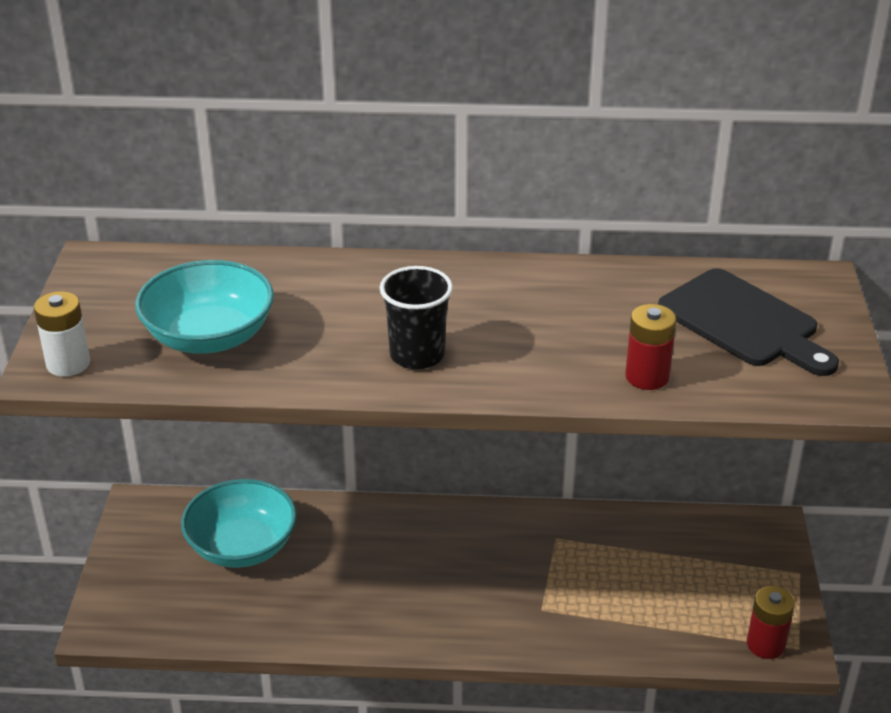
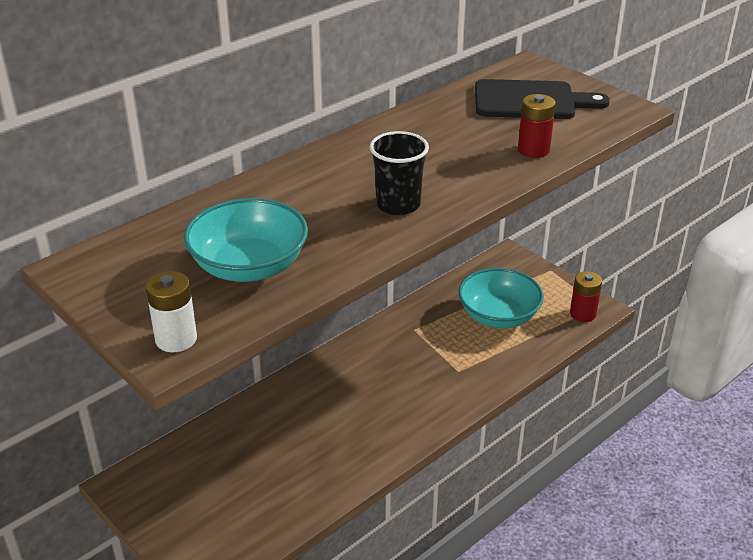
camera: 45 degrees left, 0 degrees up
(242, 546) = (234, 459): turquoise bowl -> turquoise bowl (498, 316)

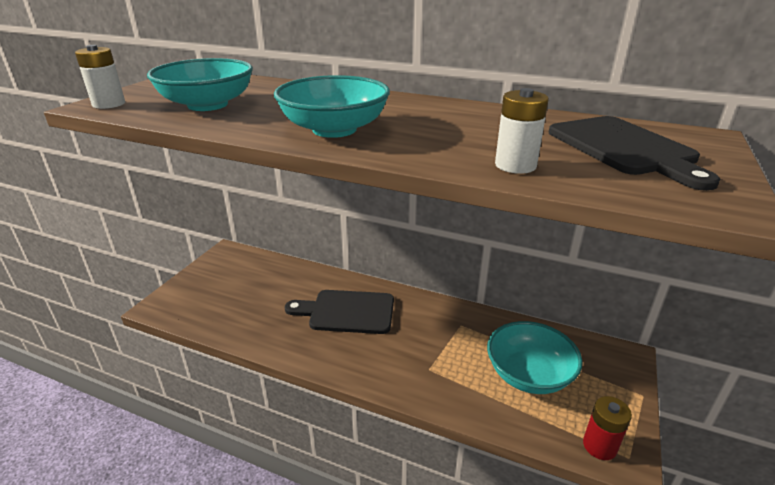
camera: 65 degrees right, 5 degrees down
(339, 401) = (347, 312): none -> black cutting board
(398, 205) = (334, 129): black cup -> turquoise bowl
(533, 150) = (515, 165): red battery -> white battery

